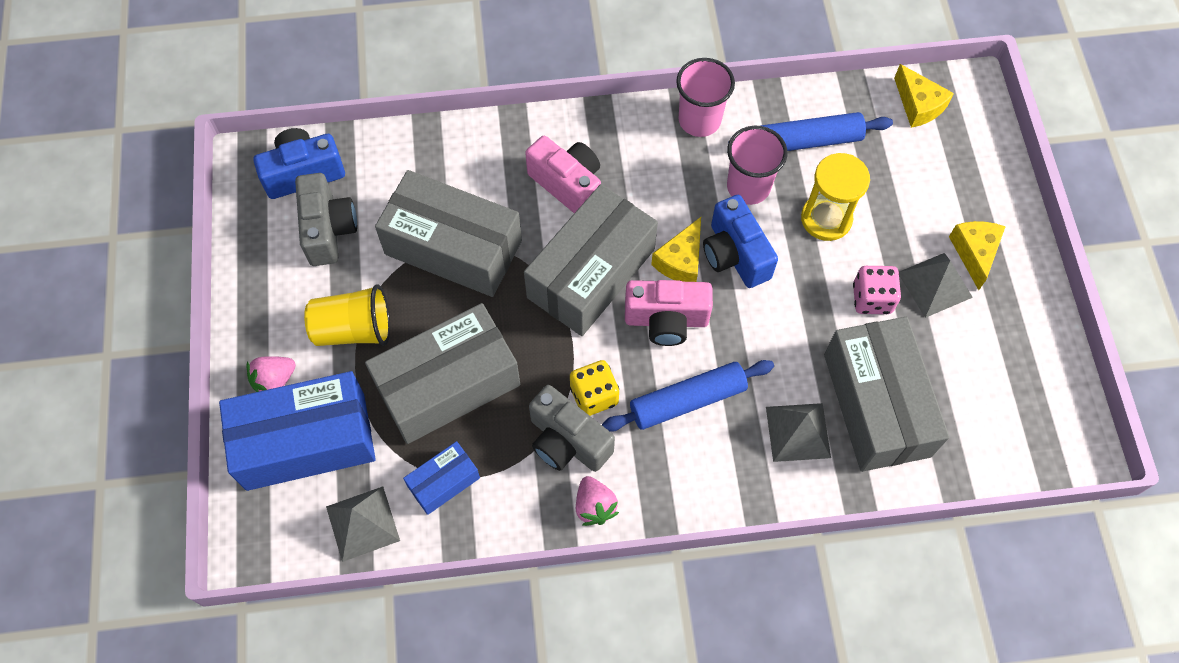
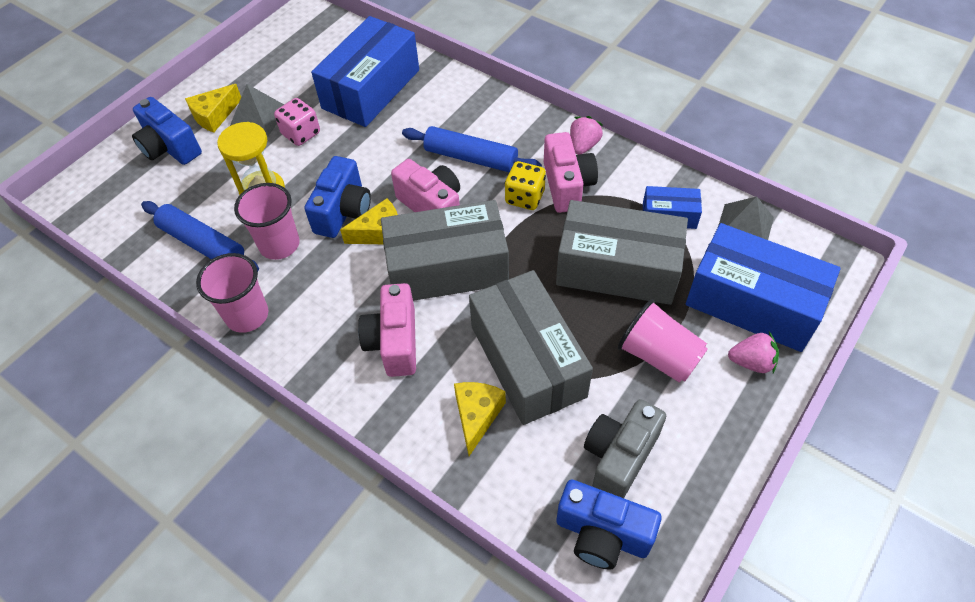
camera: 135 degrees left, 10 degrees down
(353, 329) = (659, 356): yellow cup -> pink cup
(567, 441) = (567, 185): grey camera -> pink camera
(798, 432) = (428, 105): grey pyramid -> none
(876, 405) = (371, 89): grey box -> blue box
(918, 105) = (108, 212): yellow cheese -> yellow cheese (477, 416)
(961, 192) = (170, 147): none -> blue camera

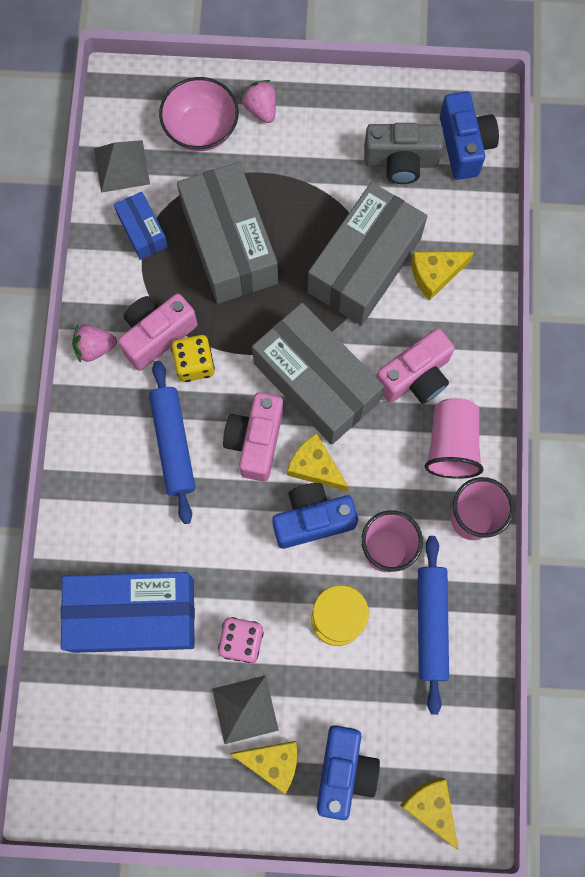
camera: 125 degrees left, 20 degrees up
(99, 180) = (431, 807): none -> yellow cheese
(659, 356) = (297, 174): pink cup -> pink cup (451, 445)
(752, 302) = (201, 129): blue box -> pink bowl

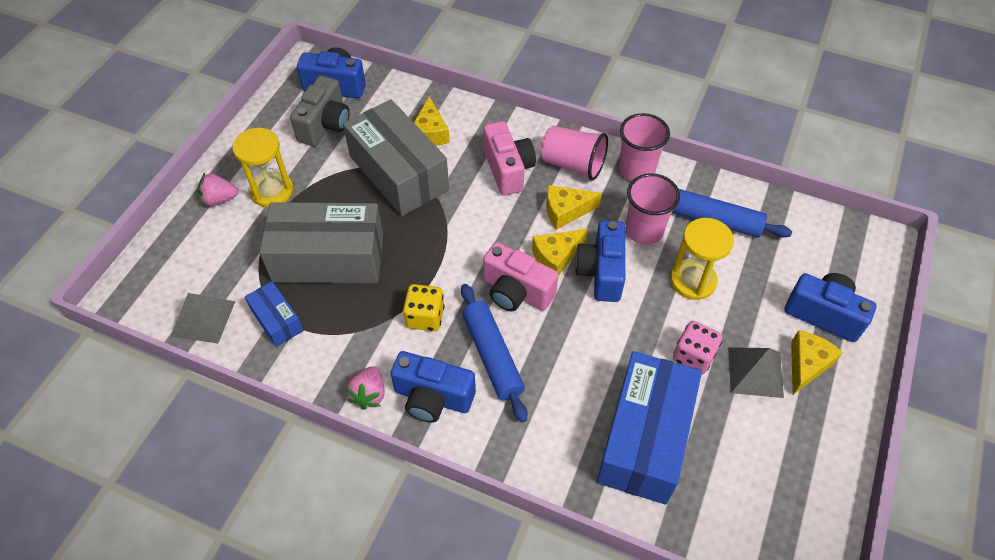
camera: 70 degrees left, 20 degrees down
(110, 405) = (433, 398): none -> blue camera
(142, 231) = (277, 320): blue box -> blue box turned 60 degrees clockwise
(157, 335) = (383, 338): pink camera -> none
(173, 444) = (492, 356): blue rolling pin -> blue rolling pin turned 60 degrees clockwise
(201, 129) = (209, 247): pink bowl -> none
(290, 152) = (272, 191): none -> yellow hourglass
(316, 382) = (483, 234): grey box -> none
(431, 807) = (863, 265): yellow cheese -> yellow cheese (566, 211)

